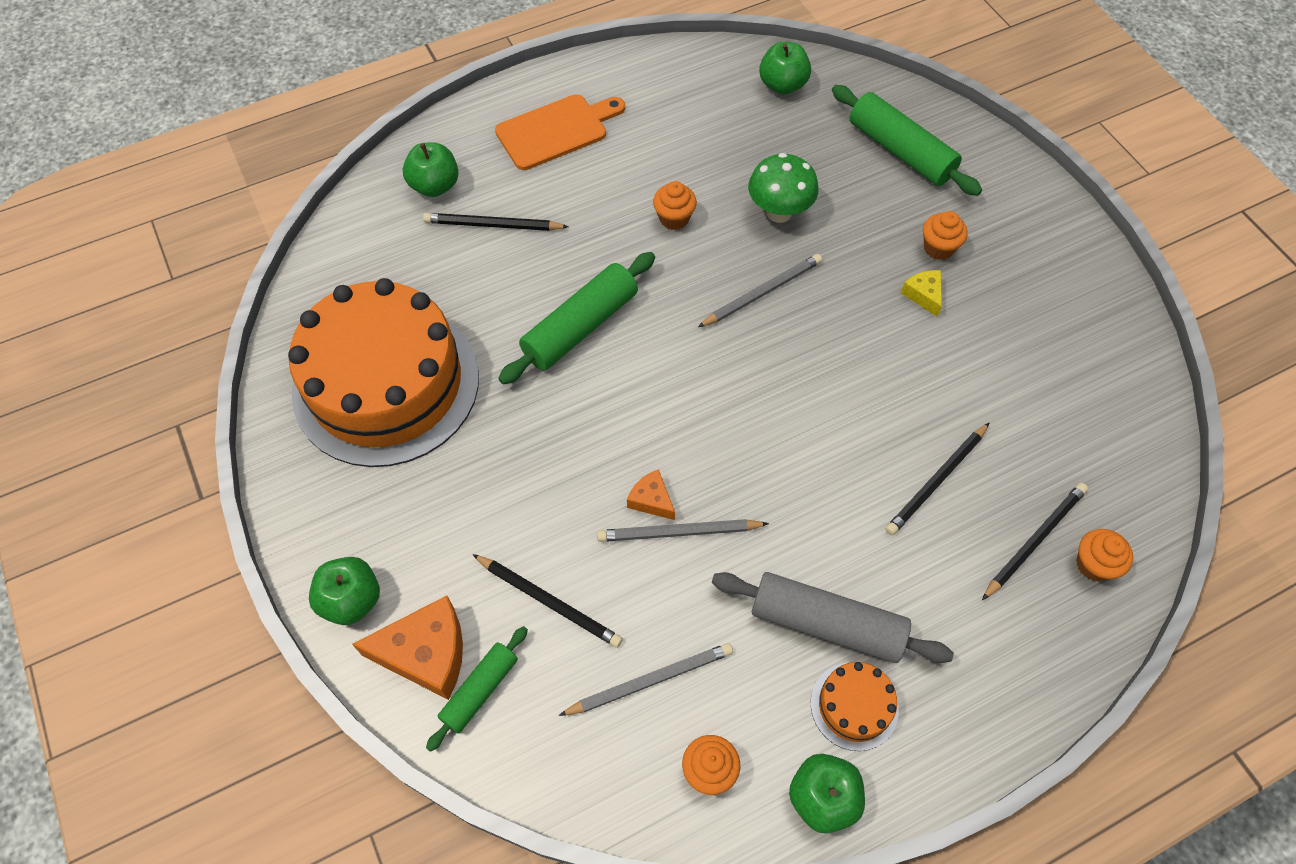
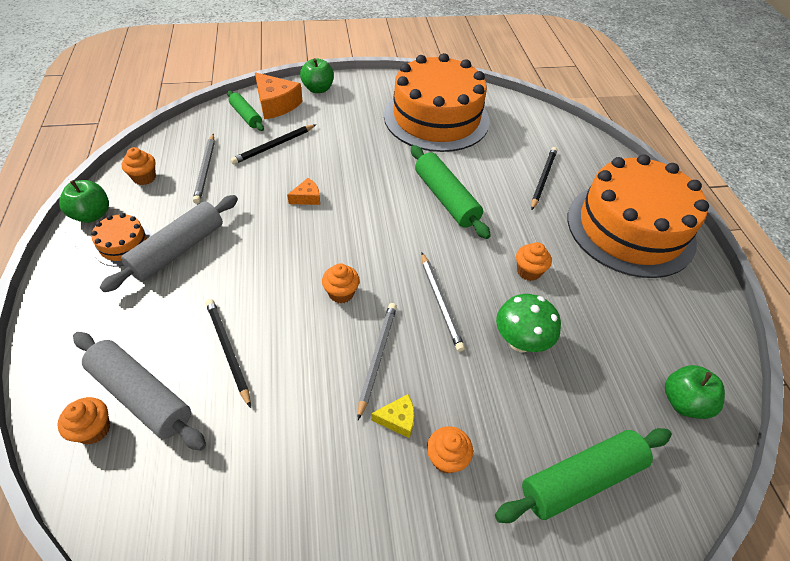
camera: 105 degrees right, 10 degrees down
(426, 653) = (276, 104): orange cheese -> orange cheese turned 60 degrees counterclockwise
(435, 186) = (583, 161): green apple -> none
(556, 130) = (630, 228): orange cutting board -> orange cake
(678, 532) = (279, 203): grey pencil -> grey pencil (377, 357)
(799, 396) = (341, 293): none -> orange cupcake
(1034, 540) = (141, 395): black pencil -> grey rolling pin

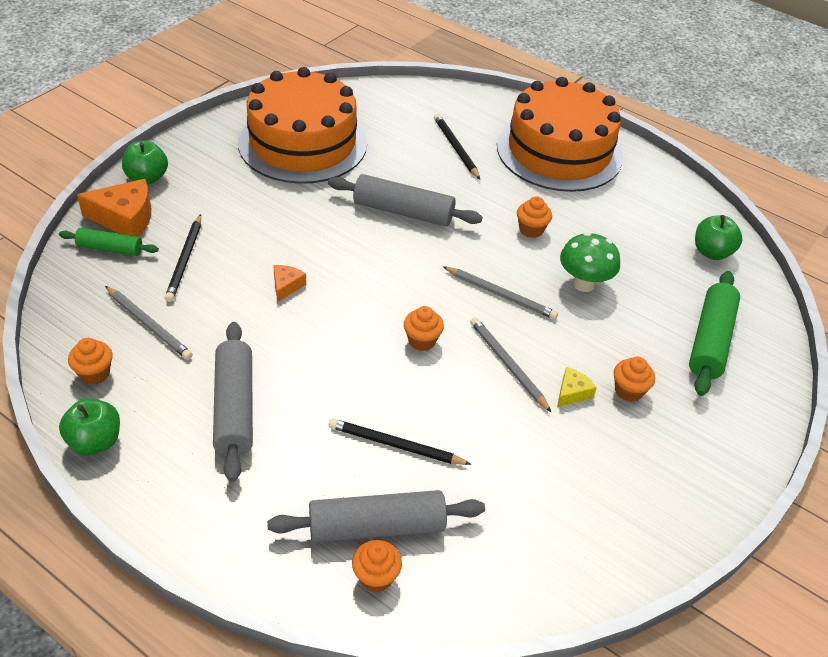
camera: 45 degrees left, 5 degrees down
(124, 245) = (174, 441): orange cake -> none
(446, 198) = (403, 211): green rolling pin -> grey rolling pin

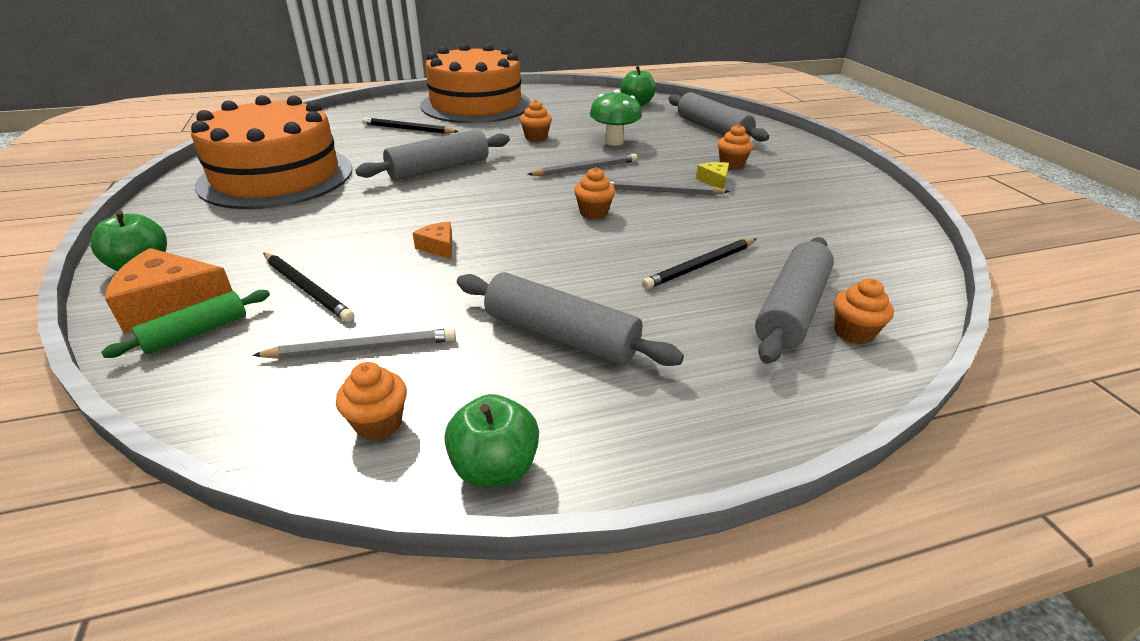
camera: 50 degrees left, 10 degrees down
(125, 218) = (171, 304): orange cheese -> orange cheese turned 135 degrees counterclockwise
(710, 341) = (712, 129): green rolling pin -> grey rolling pin

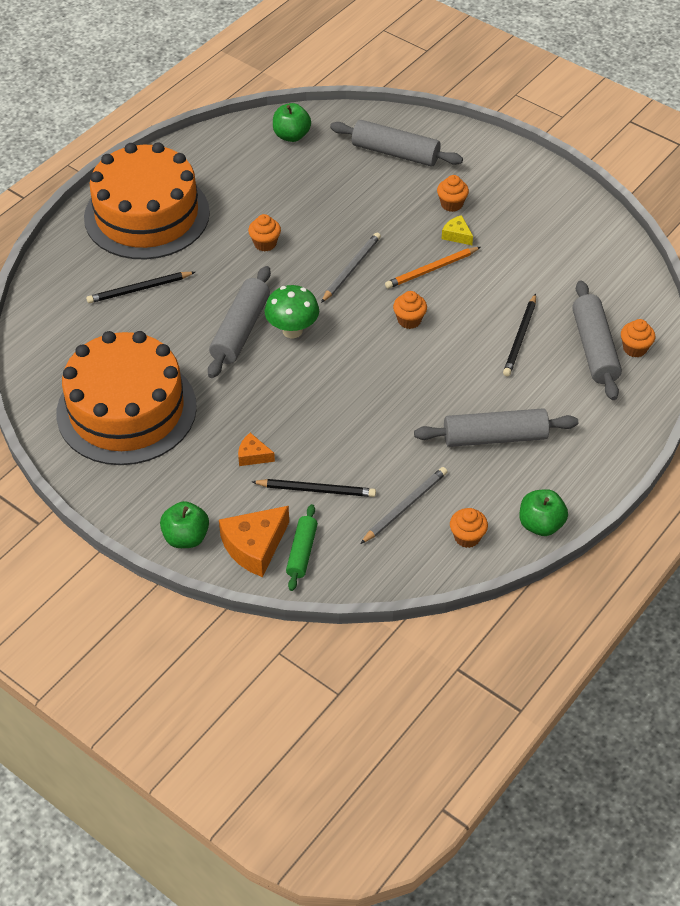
camera: 35 degrees left, 15 degrees up
(438, 247) = (348, 411): orange cheese -> orange cheese (253, 455)
(613, 142) = (334, 217): green mushroom -> green mushroom (292, 330)
(660, 191) = (431, 270): grey pencil -> orange pencil

